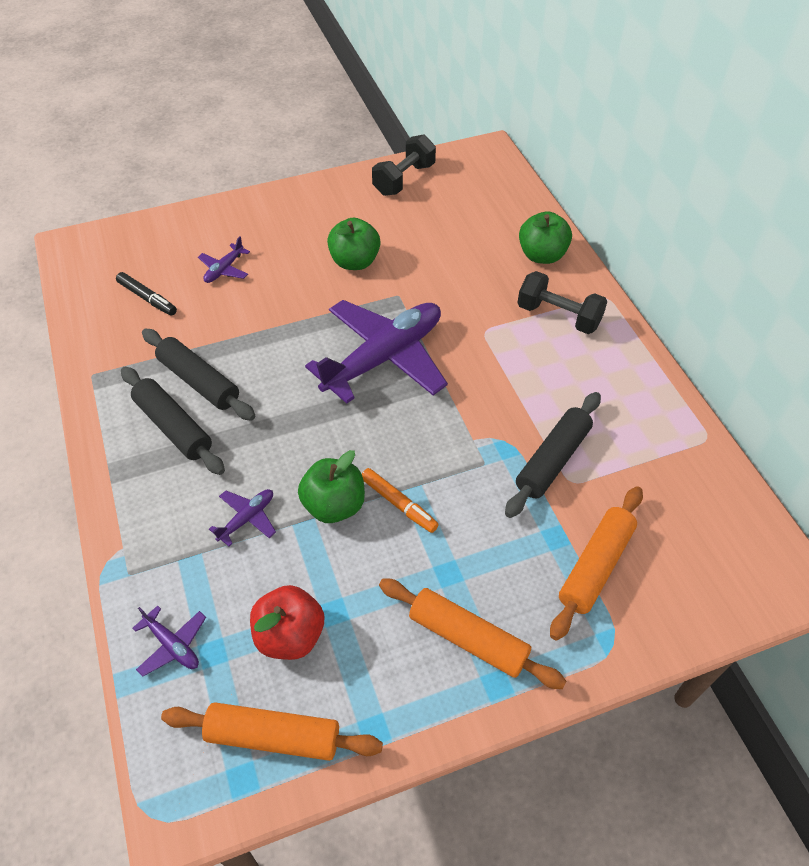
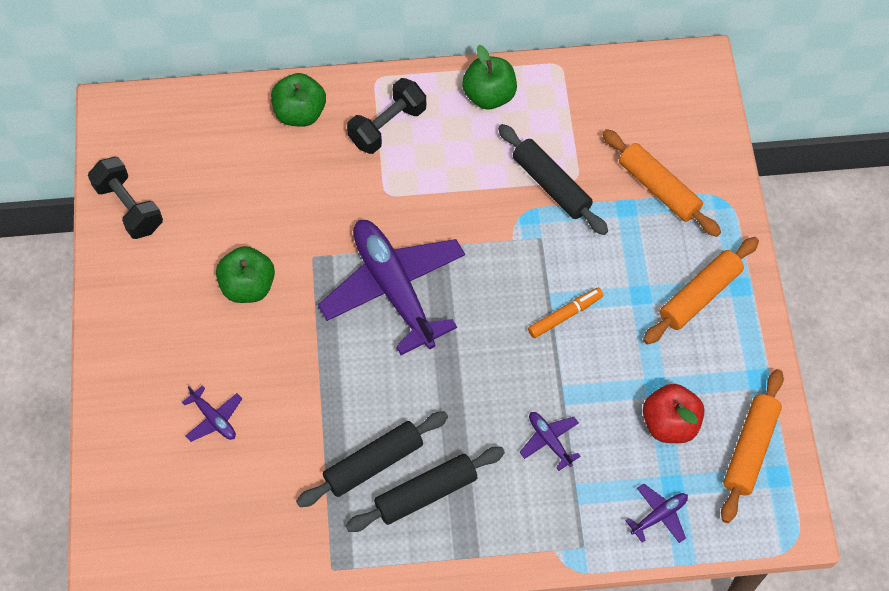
camera: 75 degrees left, 10 degrees up
(147, 298) = (233, 504): black marker -> none
(334, 505) = (553, 367): green apple -> green apple (489, 95)

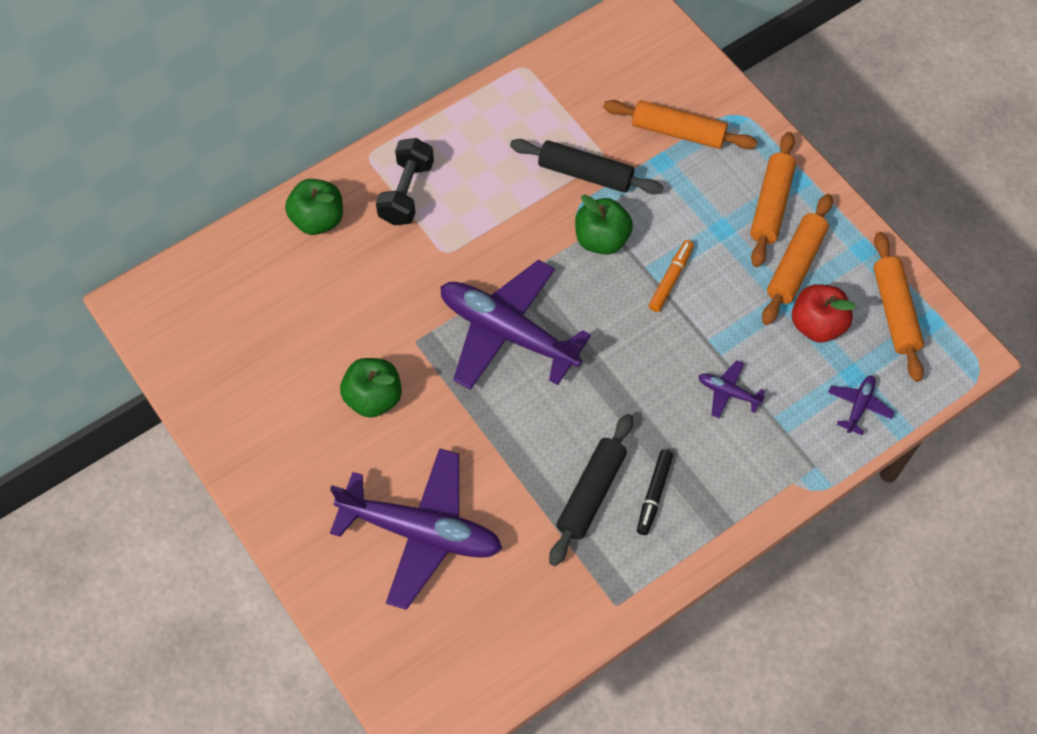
camera: 30 degrees left, 0 degrees up
(129, 207) = (211, 384): black dumbbell -> none
(214, 419) = (421, 532): purple plane -> purple plane, size x2.41
(426, 493) = (654, 494): black rolling pin -> black marker
(489, 95) = (479, 122): green apple -> green apple (601, 239)
(686, 360) = (795, 265): none -> orange rolling pin

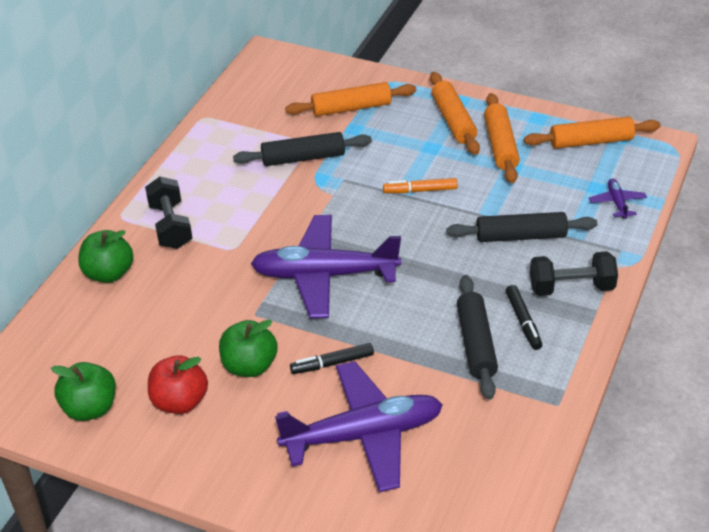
camera: 30 degrees left, 20 degrees down
(446, 438) = (332, 363): none -> black marker
(601, 239) = (348, 190): green apple -> green apple (90, 408)
(671, 279) = (420, 190): orange marker -> orange marker turned 90 degrees counterclockwise
(728, 392) = (520, 236): purple plane -> black rolling pin
(730, 482) = (571, 287): none -> black dumbbell
(817, 325) = (546, 171): red apple -> red apple (180, 402)
(895, 311) = (591, 141): orange rolling pin -> orange rolling pin turned 60 degrees counterclockwise

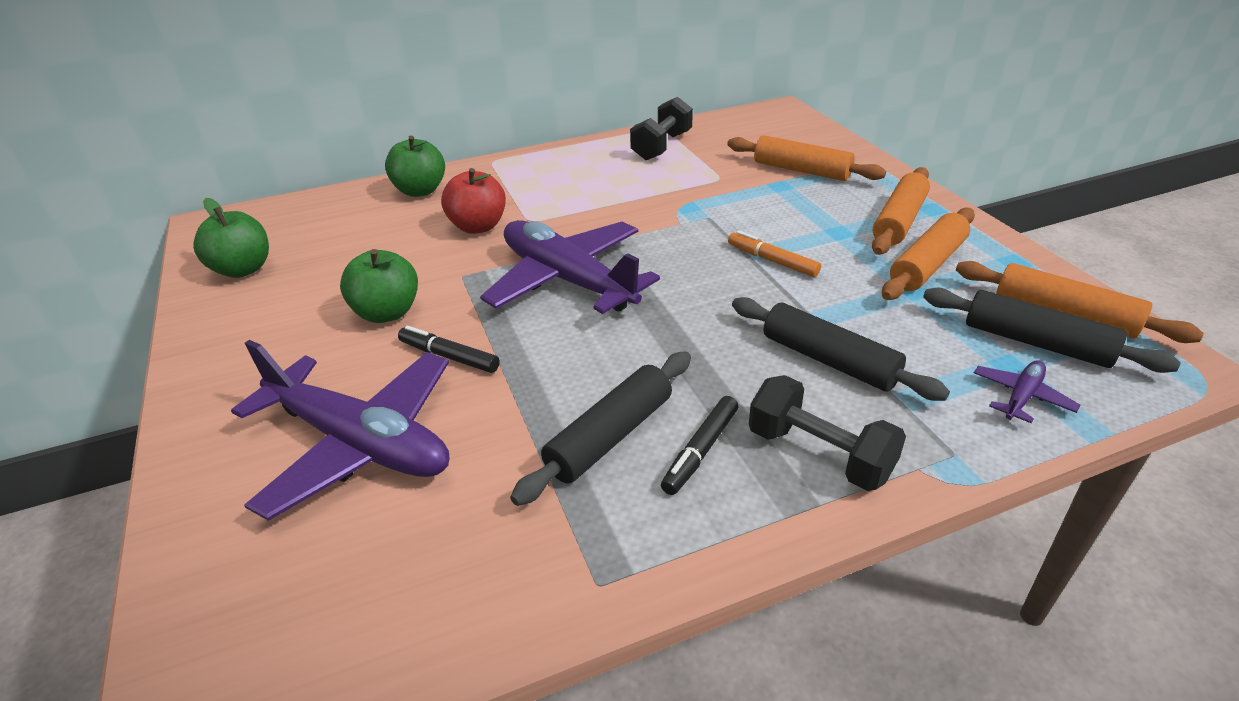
camera: 45 degrees right, 5 degrees down
(170, 226) = (514, 183): black dumbbell -> black dumbbell (662, 146)
(180, 402) = (296, 305): red apple -> red apple (478, 226)
(303, 158) = (697, 186): black rolling pin -> black rolling pin (1036, 343)

